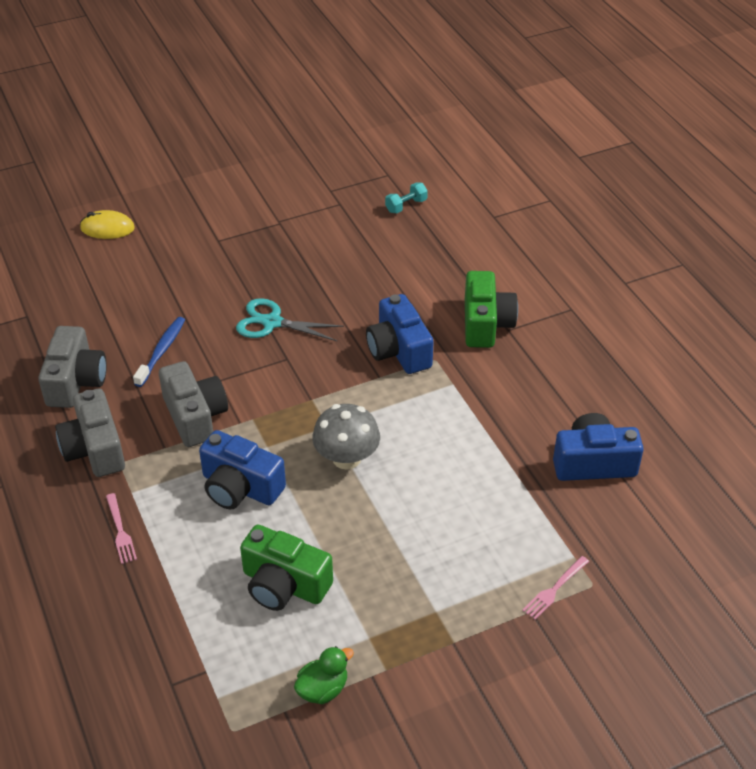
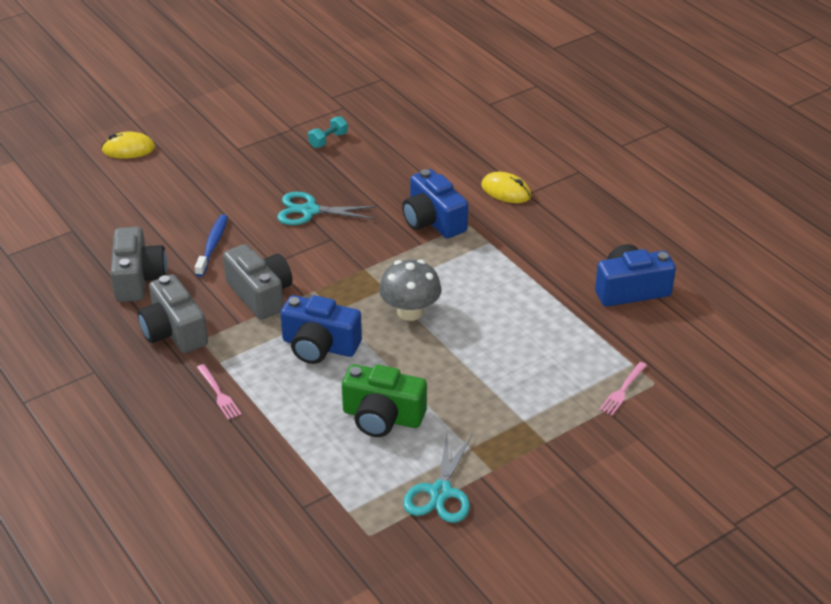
camera: 10 degrees left, 5 degrees down
(323, 689) = (440, 492): green duck -> turquoise scissors
(406, 206) = (406, 103): turquoise dumbbell -> turquoise dumbbell (328, 140)
(485, 324) = (506, 191): green camera -> yellow mouse

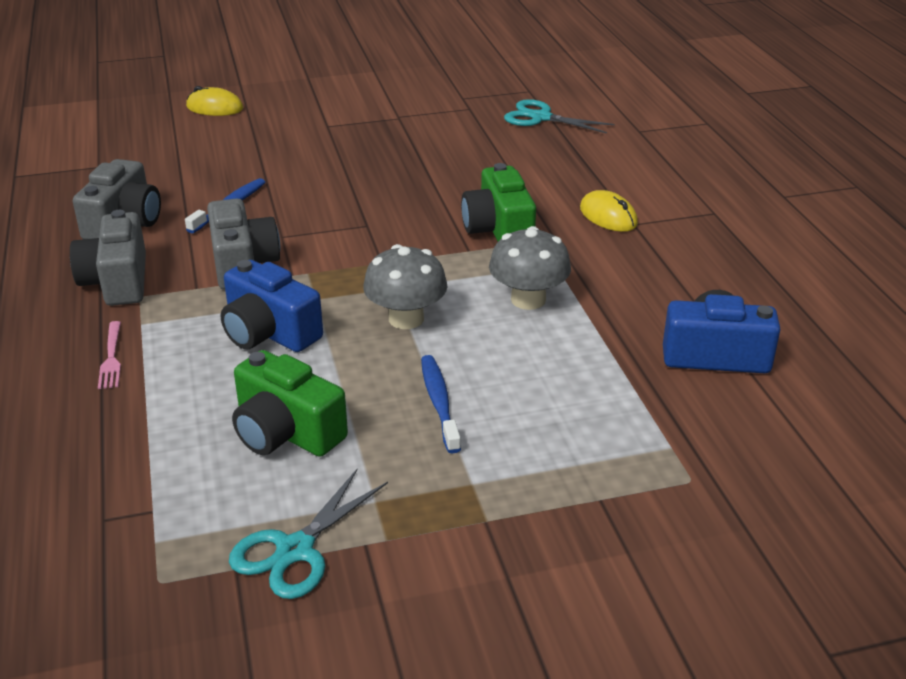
camera: 20 degrees right, 5 degrees down
(309, 211) = (361, 194): turquoise scissors -> turquoise scissors (541, 118)
(328, 140) = (430, 134): turquoise dumbbell -> none
(433, 221) = (499, 230): blue camera -> green camera
(470, 370) = (439, 402): none -> blue toothbrush
(486, 276) = (528, 299): none -> grey mushroom
(622, 390) = (637, 479): pink fork -> none

